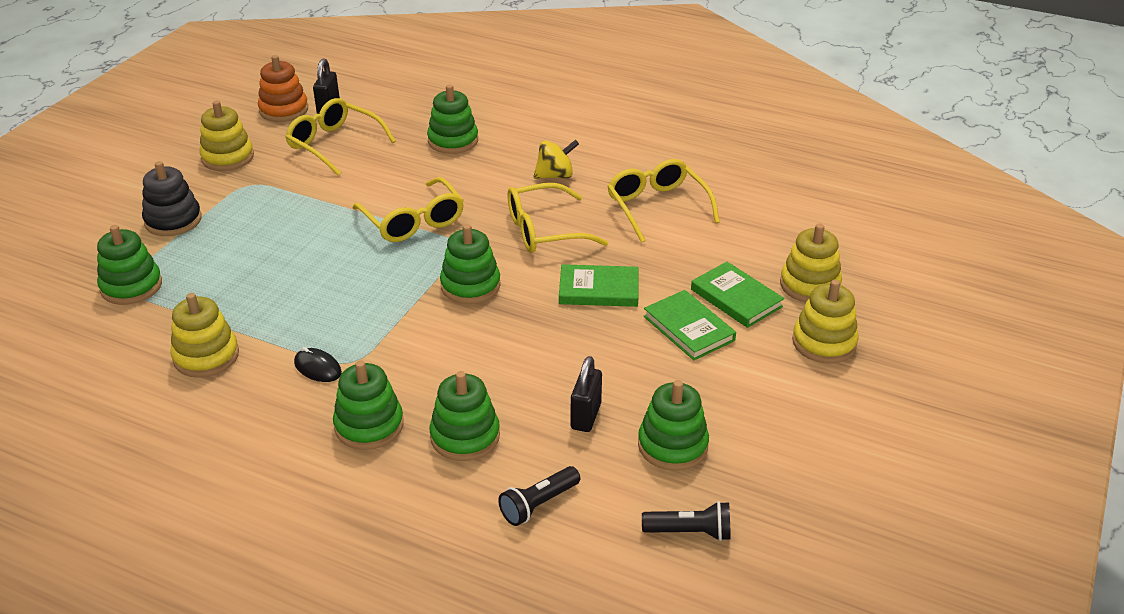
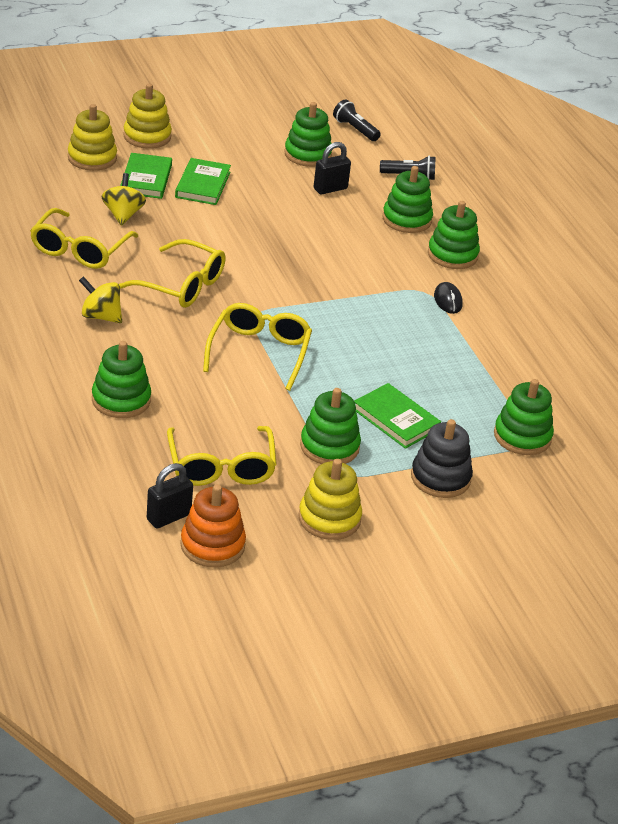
camera: 140 degrees left, 0 degrees up
(206, 356) = (511, 351): yellow stacking toy -> none
(470, 286) = (288, 285): green stacking toy -> green stacking toy (329, 446)
(598, 290) = (214, 232): green book -> green book (396, 419)
(687, 254) = (123, 215): none -> yellow spinning top

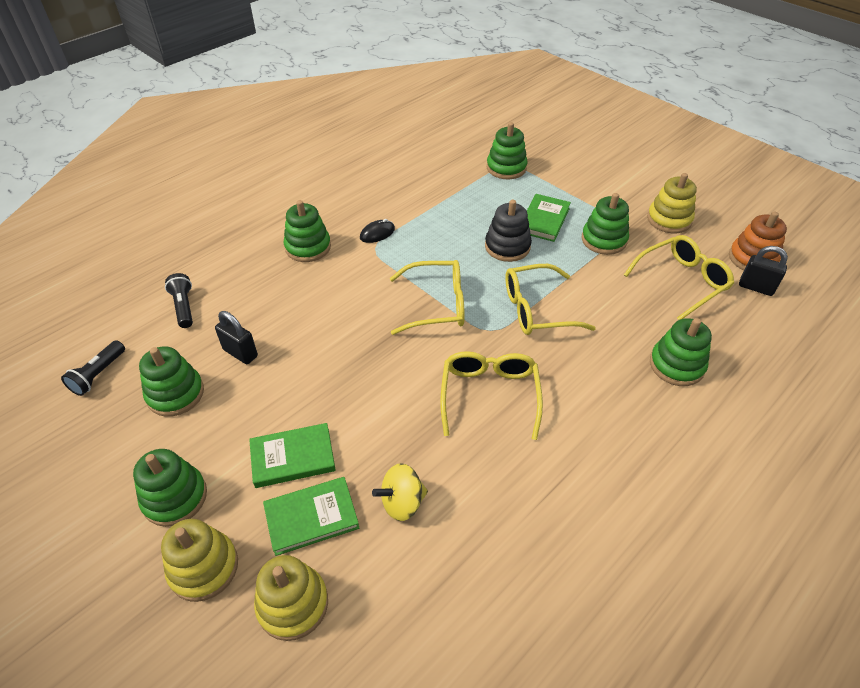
camera: 110 degrees left, 10 degrees up
(79, 249) = (497, 508): yellow glasses -> yellow glasses (436, 305)
(101, 316) = (587, 432): yellow spinning top -> none
(406, 219) = (267, 287): green stacking toy -> green stacking toy (175, 497)
(440, 478) = (581, 188): black stacking toy -> black stacking toy (507, 246)

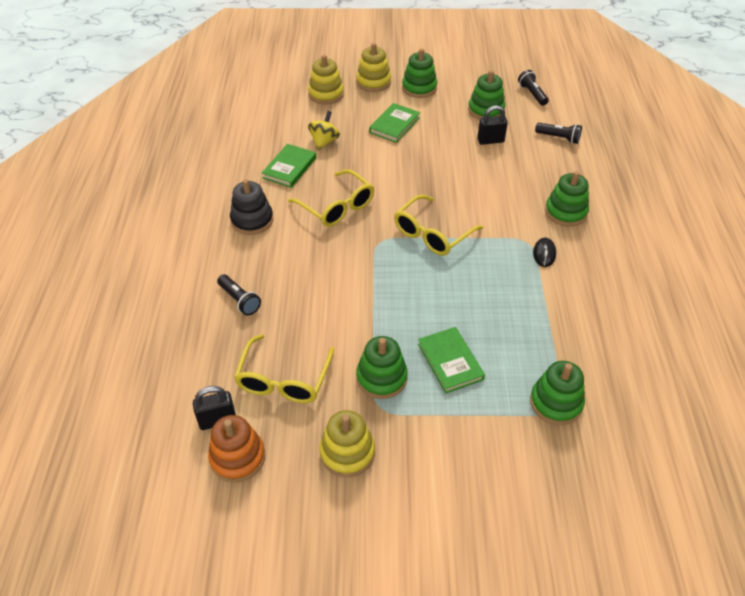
camera: 135 degrees right, 0 degrees up
(311, 517) = (355, 115): green book -> green book (290, 168)
(507, 246) = (445, 312): black stacking toy -> black stacking toy (252, 220)
(537, 309) = (367, 276): yellow glasses -> none
(676, 365) = (239, 300): green stacking toy -> black flashlight

